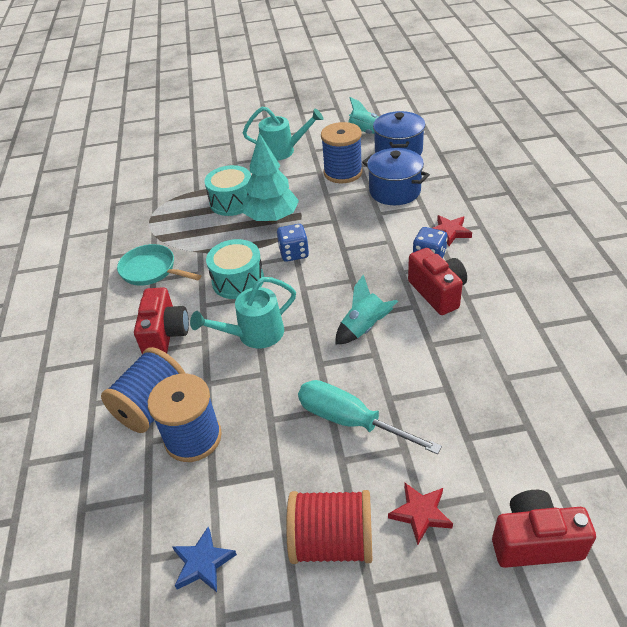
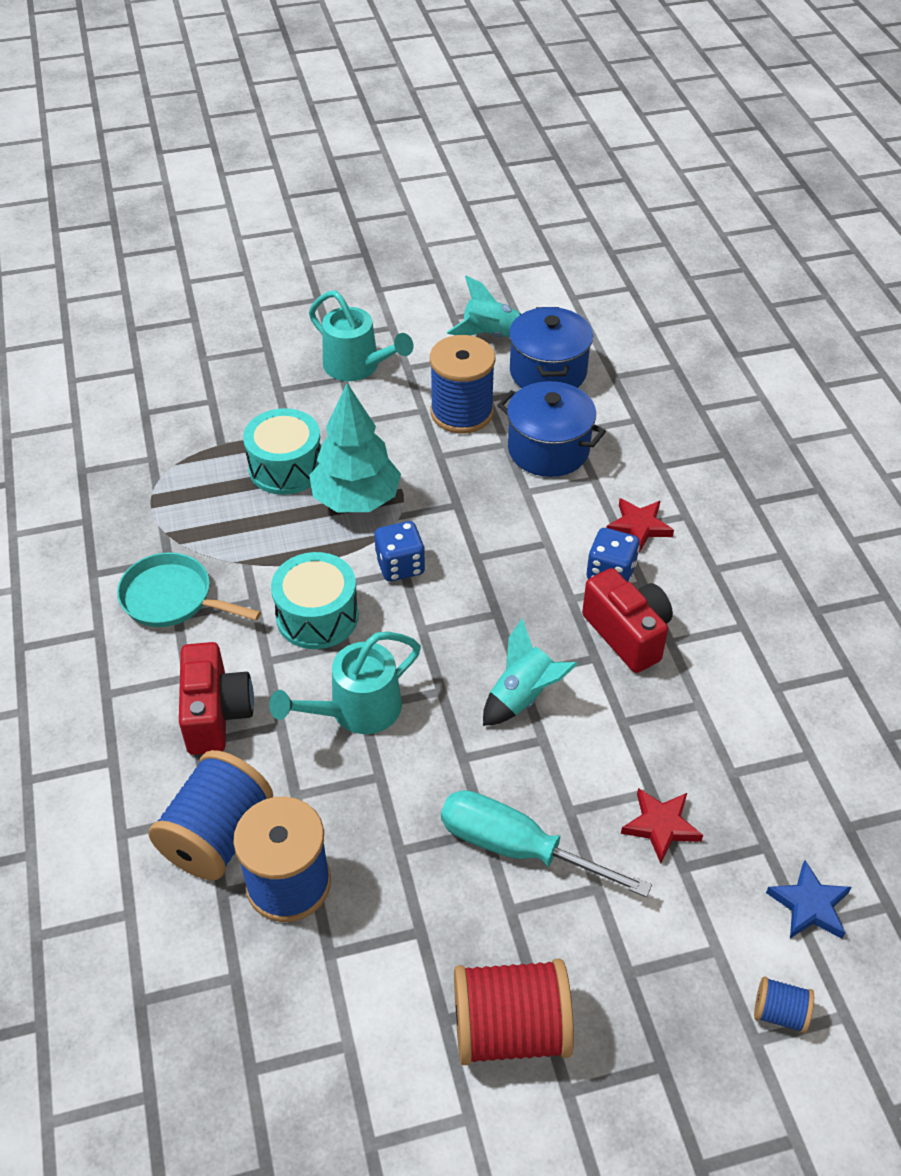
camera: 10 degrees left, 5 degrees up
(203, 563) = (333, 1070): blue star -> blue star (809, 905)
(283, 151) = (358, 367): turquoise watering can -> turquoise watering can turned 45 degrees clockwise
(420, 514) = (627, 982): red star -> red star (661, 826)
(535, 541) = (779, 1013): red camera -> blue spool

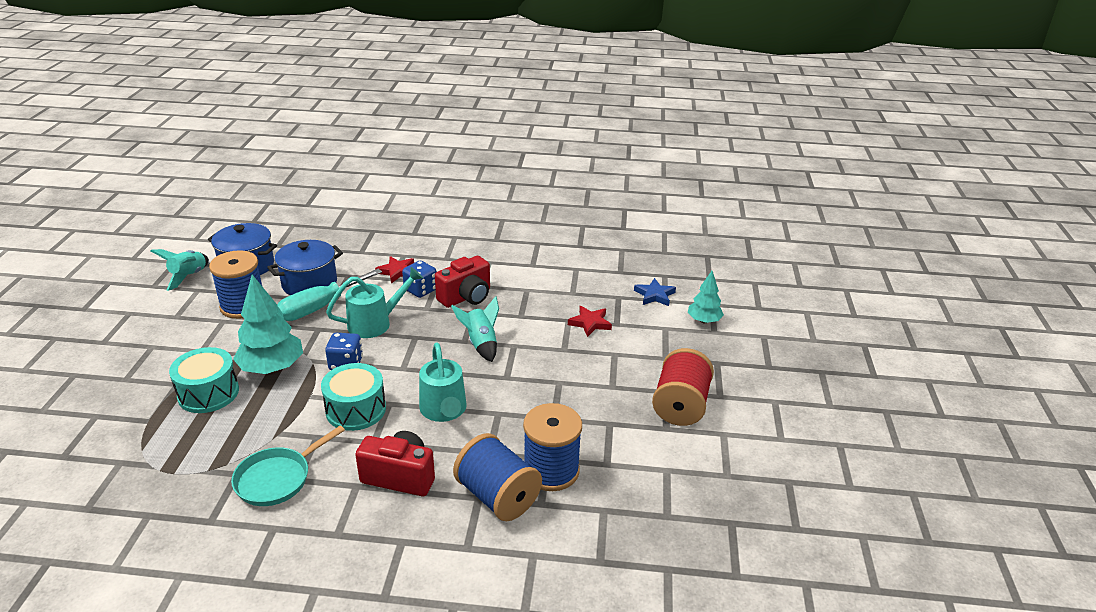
camera: 70 degrees left, 15 degrees down
(358, 367) = (149, 337): turquoise watering can -> turquoise watering can (376, 323)
(517, 848) = (577, 373): turquoise screwdriver -> turquoise screwdriver (320, 307)
(627, 634) = (466, 297): red camera -> red camera turned 150 degrees clockwise
(779, 1013) = (704, 321): blue spool -> turquoise tree

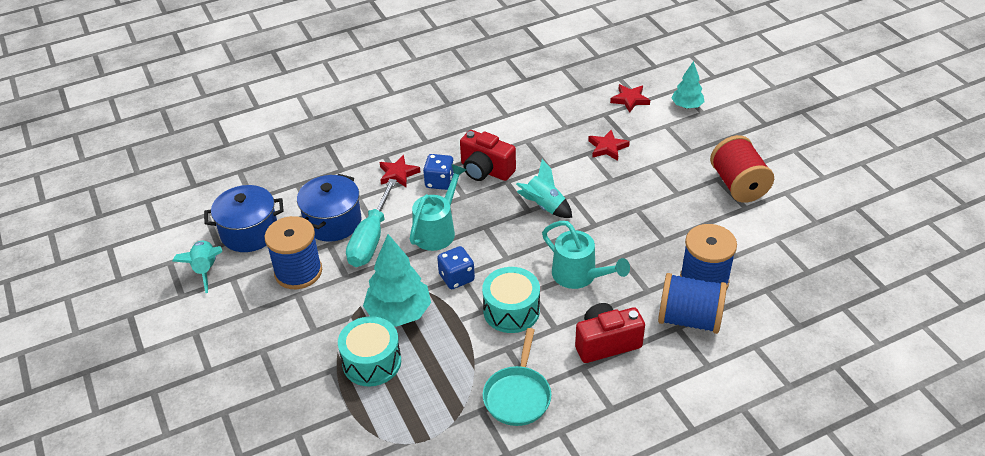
camera: 30 degrees left, 10 degrees up
(466, 297) = (485, 170): red camera -> red camera turned 105 degrees clockwise
(654, 295) = (630, 100): blue star -> red star

